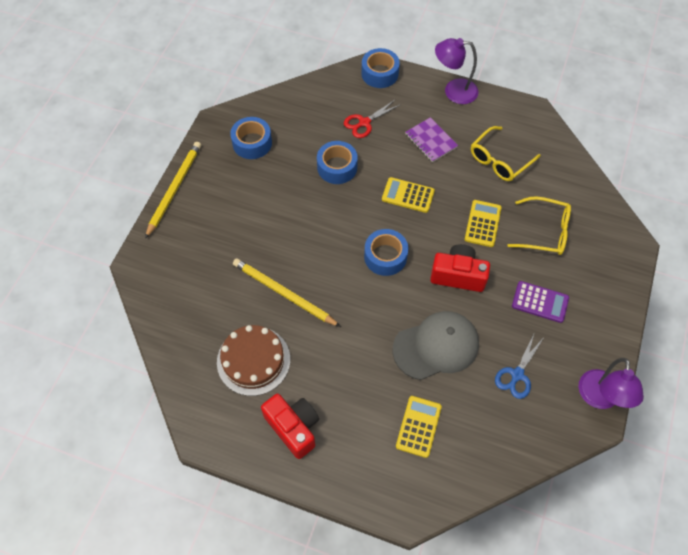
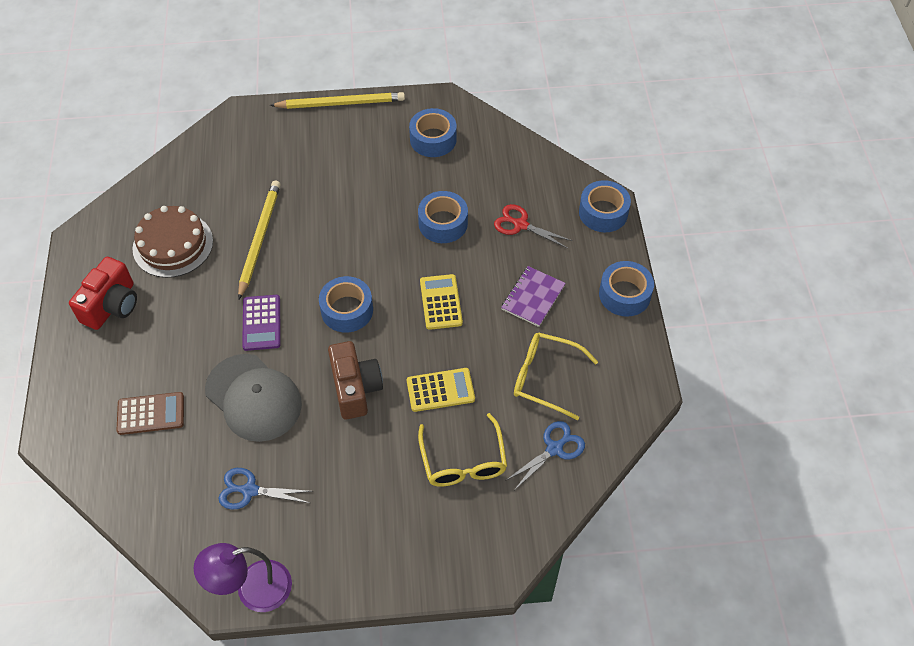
camera: 65 degrees right, 5 degrees down
(418, 426) = (151, 414): yellow calculator -> brown calculator
(453, 91) = (624, 294): purple lamp -> blue tape
(458, 275) = (355, 388): red camera -> brown camera
(540, 302) = (358, 485): purple calculator -> purple calculator (261, 323)
(555, 177) = (554, 448): none -> blue scissors

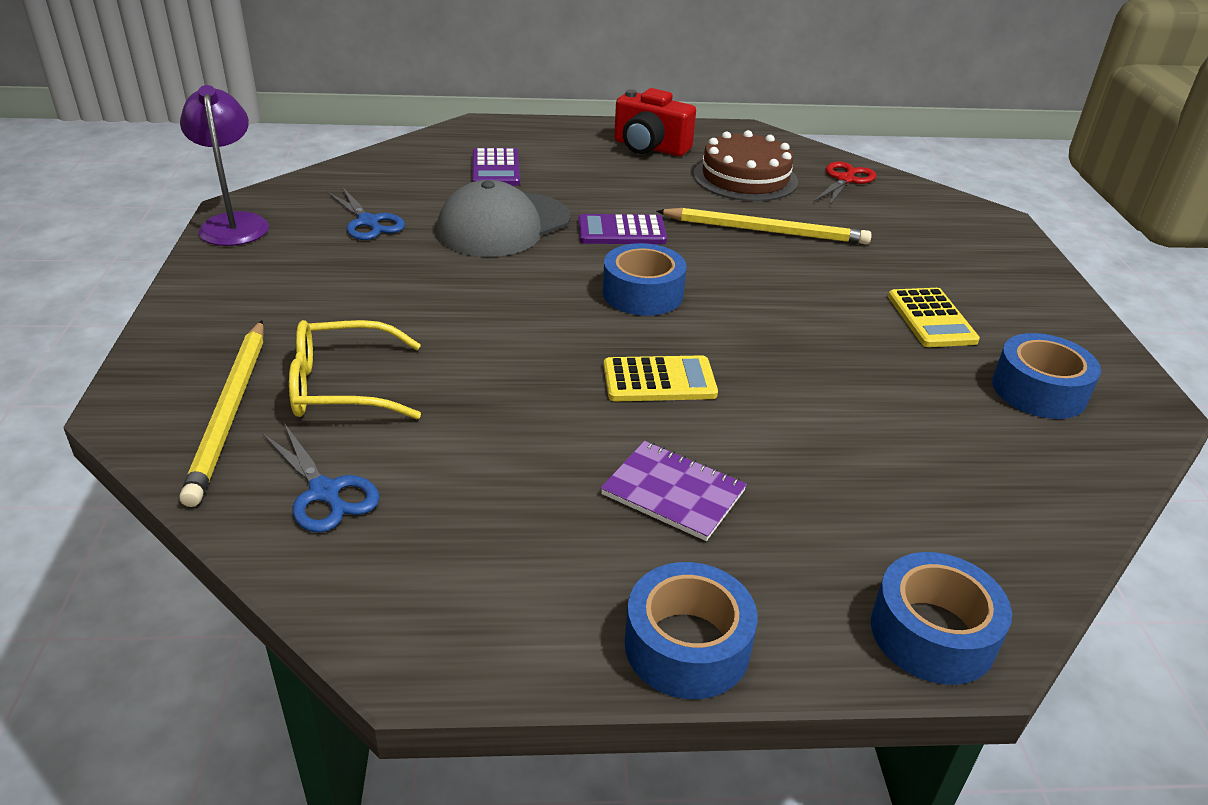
camera: 90 degrees right, 20 degrees down
(151, 414) = (495, 168): brown calculator -> purple calculator
(249, 490) = (368, 222): blue scissors -> blue scissors turned 135 degrees clockwise
(341, 103) = (1070, 299): yellow pencil -> yellow pencil (230, 412)
(355, 388) = (502, 296): brown camera -> none
(440, 390) = (481, 371): yellow calculator -> yellow calculator (931, 319)
(443, 223) = (836, 391): blue tape -> none
(520, 225) = (858, 490): red scissors -> red scissors (845, 180)
(545, 378) = (482, 494): yellow glasses -> none

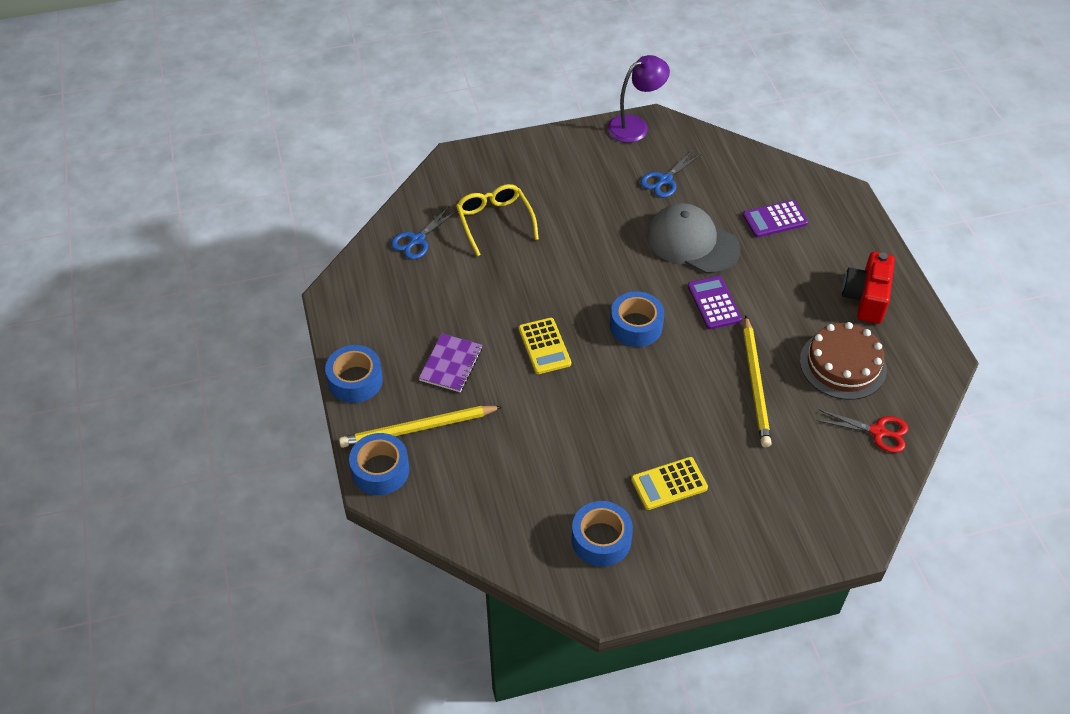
camera: 80 degrees right, 15 degrees up
(230, 412) = (462, 190): yellow pencil -> yellow pencil (418, 428)

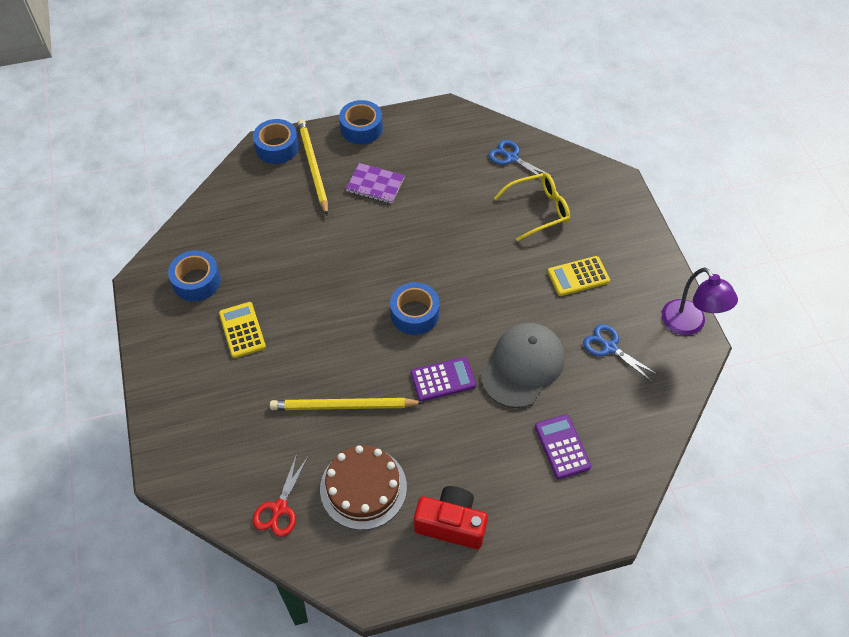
camera: 90 degrees right, 5 degrees up
(544, 346) = (392, 246): yellow calculator -> yellow calculator (578, 276)

